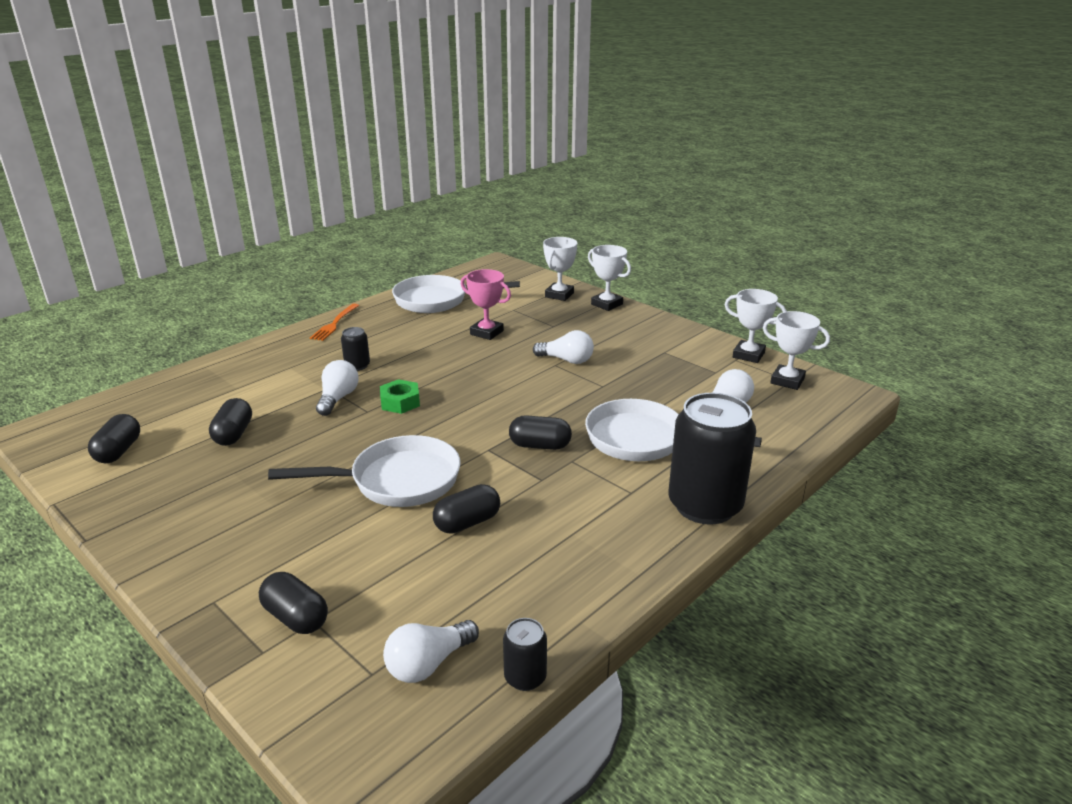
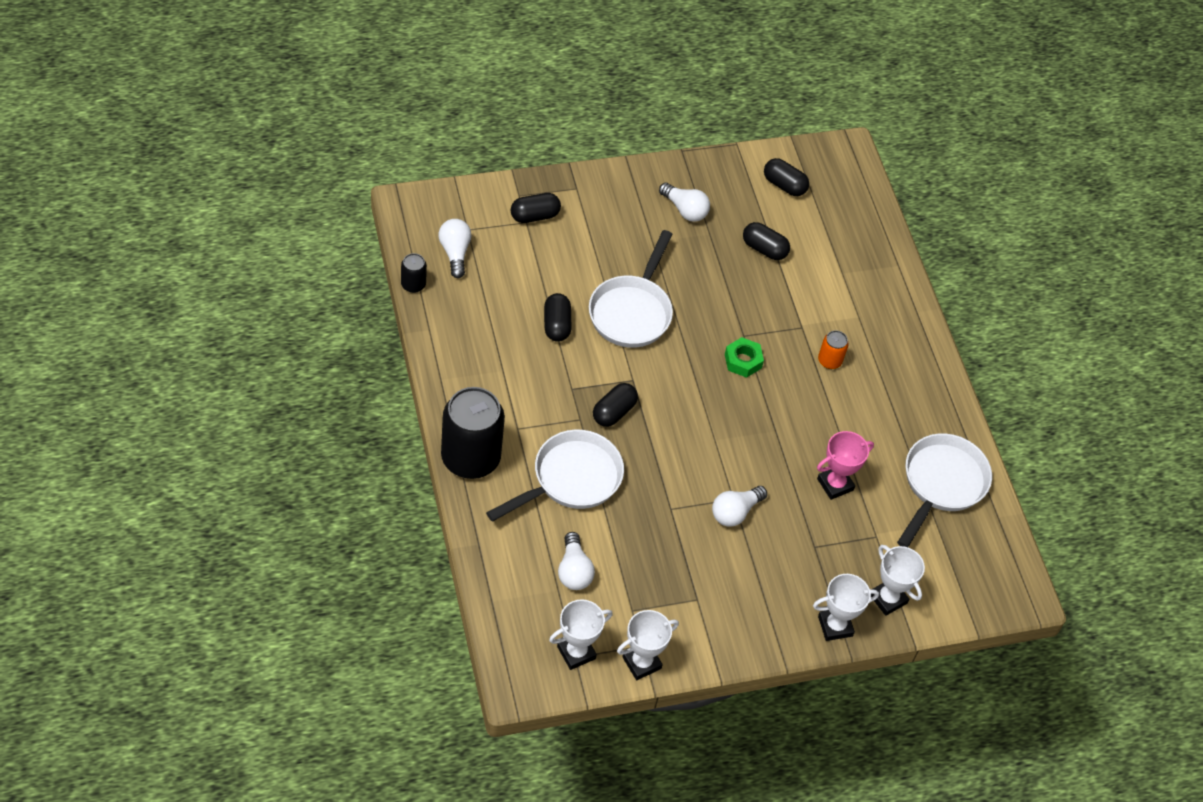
camera: 115 degrees right, 25 degrees up
(334, 324) = (933, 380): orange fork -> none
(338, 398) = (778, 326): white light bulb -> white light bulb (684, 210)
(357, 366) = (829, 361): black can -> orange can

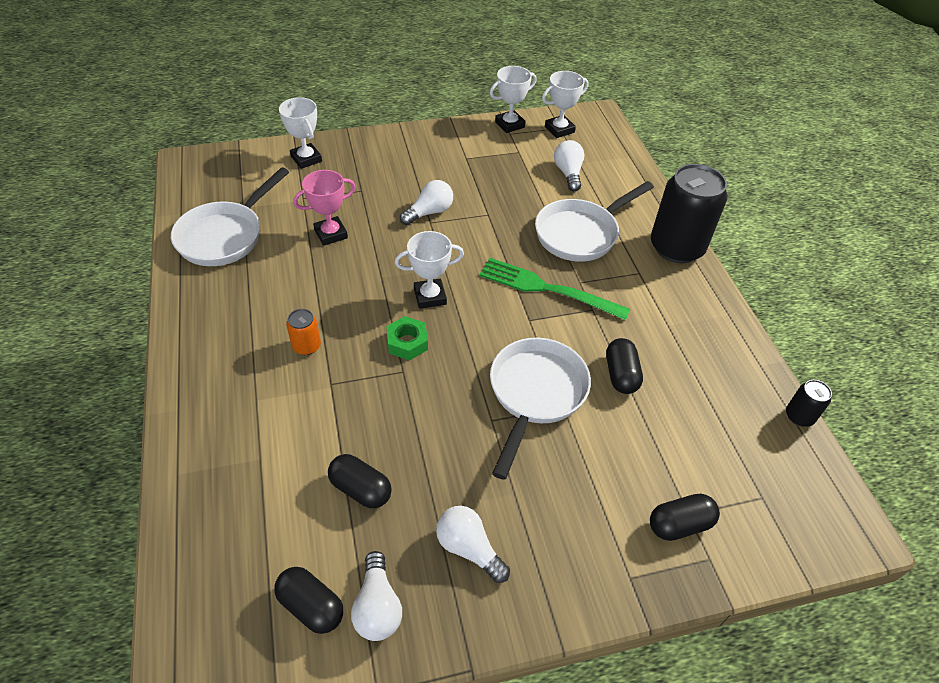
camera: 175 degrees left, 5 degrees down
(455, 253) = (766, 461): white light bulb -> white light bulb (377, 606)
(614, 412) = (546, 289): black capsule -> green fork
(835, 626) = (355, 143): white trophy -> white trophy (430, 296)

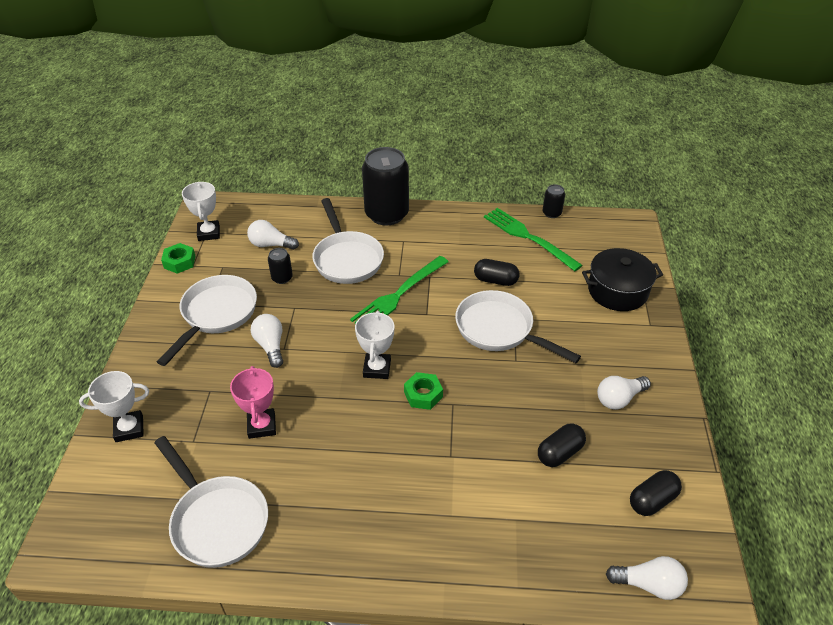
camera: 70 degrees left, 5 degrees down
(306, 346) = (402, 467): orange can -> none
(377, 606) = (656, 460): white light bulb -> white light bulb (648, 584)
(453, 167) = (216, 315): none -> white pan
(509, 124) = (179, 262): white trophy -> green nut
(525, 194) = (282, 278): none -> black can
(679, 524) = (617, 291): black capsule -> black pot
(727, 396) = (528, 237): none -> green fork

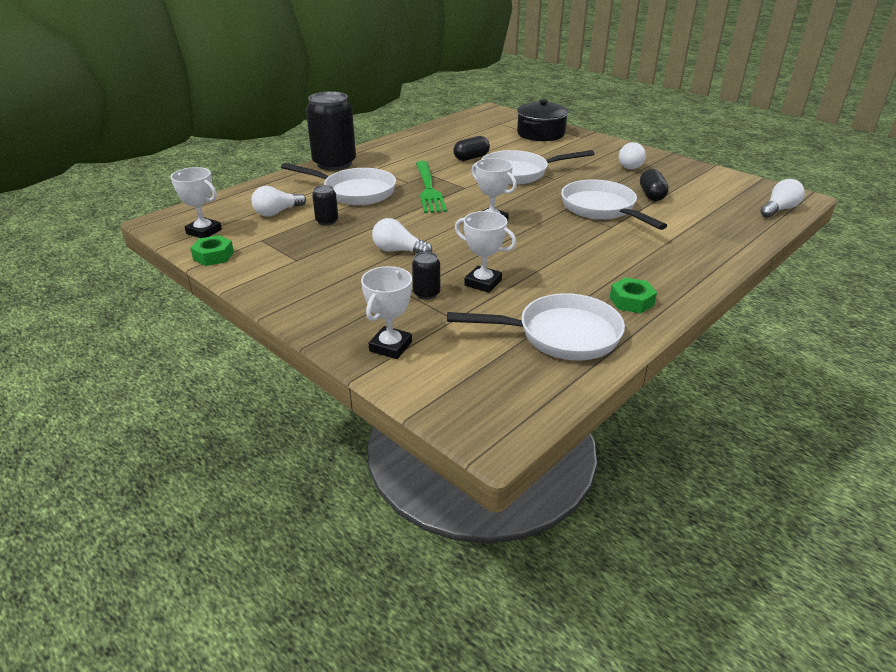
camera: 50 degrees left, 10 degrees down
(216, 315) = (318, 261): white pan -> white pan (601, 209)
(261, 426) = (483, 283): pink trophy -> white trophy
(423, 395) = (542, 215): green nut -> green nut (631, 301)
(528, 237) = (448, 136): green fork -> none
(551, 213) = (439, 123): black can -> black can (426, 293)
(652, 500) = (718, 186): black capsule -> none

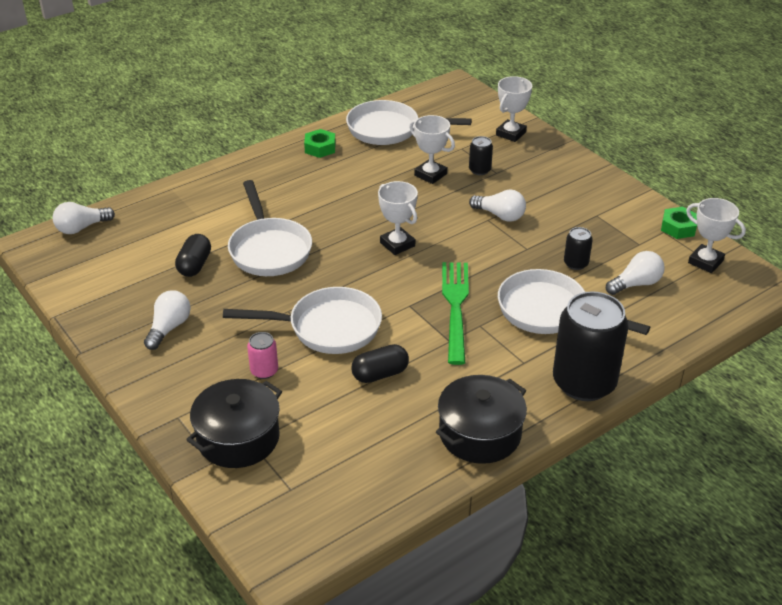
camera: 170 degrees left, 5 degrees up
(402, 143) = (480, 434): none -> black pot
(547, 154) = (264, 371): none -> pink can

